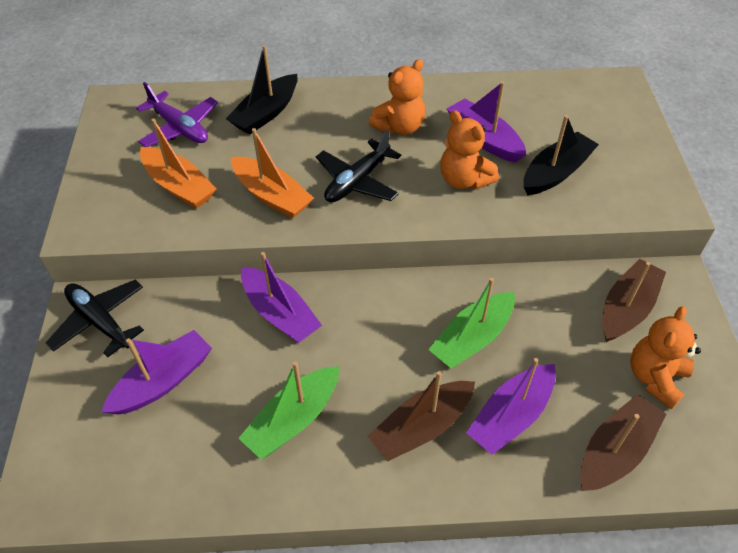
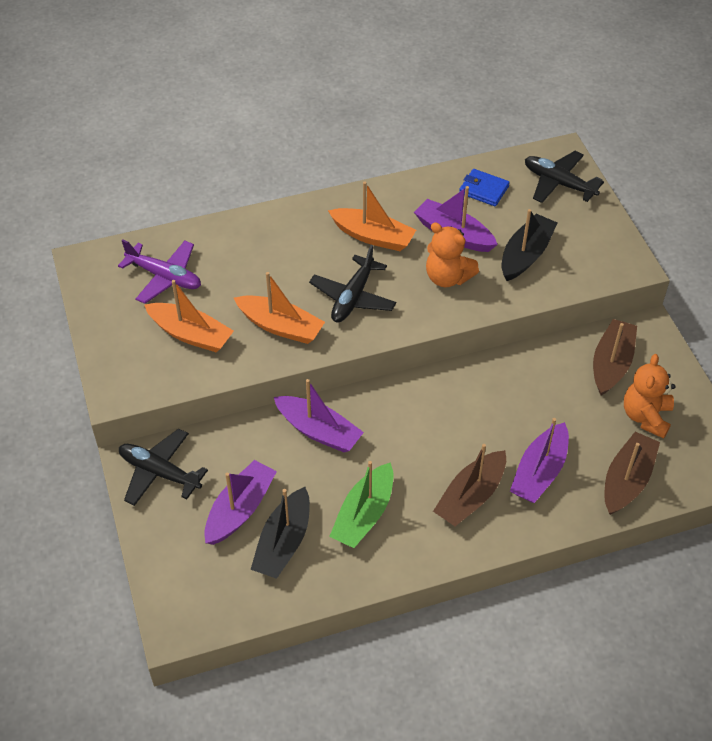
camera: 15 degrees left, 0 degrees up
(266, 113) = (242, 246): black boat -> black boat (283, 542)
(399, 127) = (373, 236): orange teddy bear -> orange boat
(472, 338) = (490, 416): green boat -> none
(528, 103) = (483, 190): none -> blue wallet
(610, 110) = (559, 183): none -> black plane

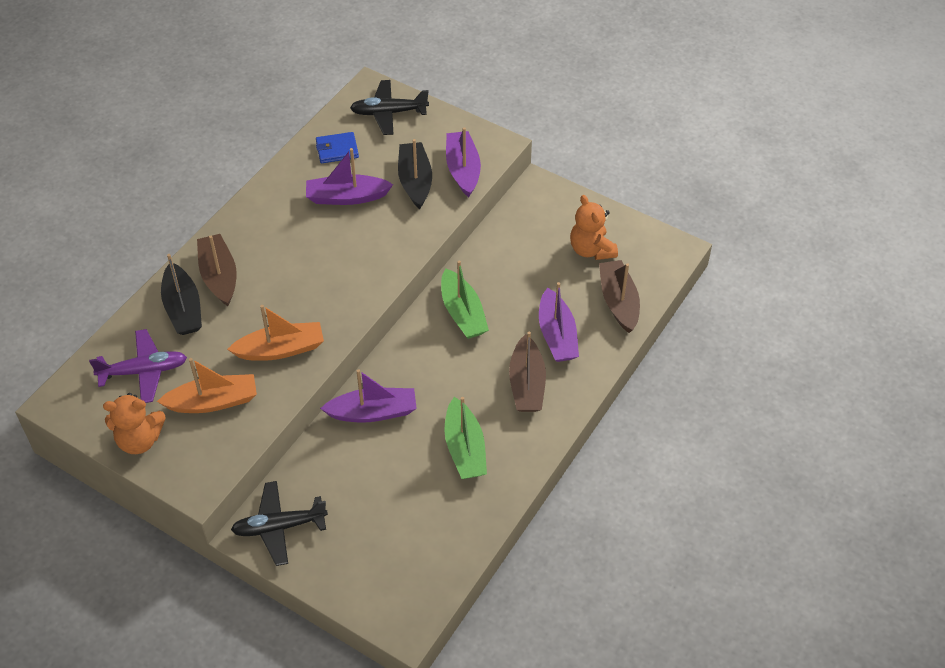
camera: 40 degrees left, 0 degrees up
(240, 509) = (370, 509): purple boat -> purple boat (463, 170)
(283, 542) = (426, 509): black boat -> black boat (183, 308)
(353, 297) = (316, 292): black plane -> none
(373, 236) = (285, 236): orange boat -> none
(447, 277) = (373, 233): orange teddy bear -> orange teddy bear (139, 440)
(473, 397) = (463, 313): none -> green boat
(611, 364) = (535, 227): brown boat -> brown boat (219, 276)

